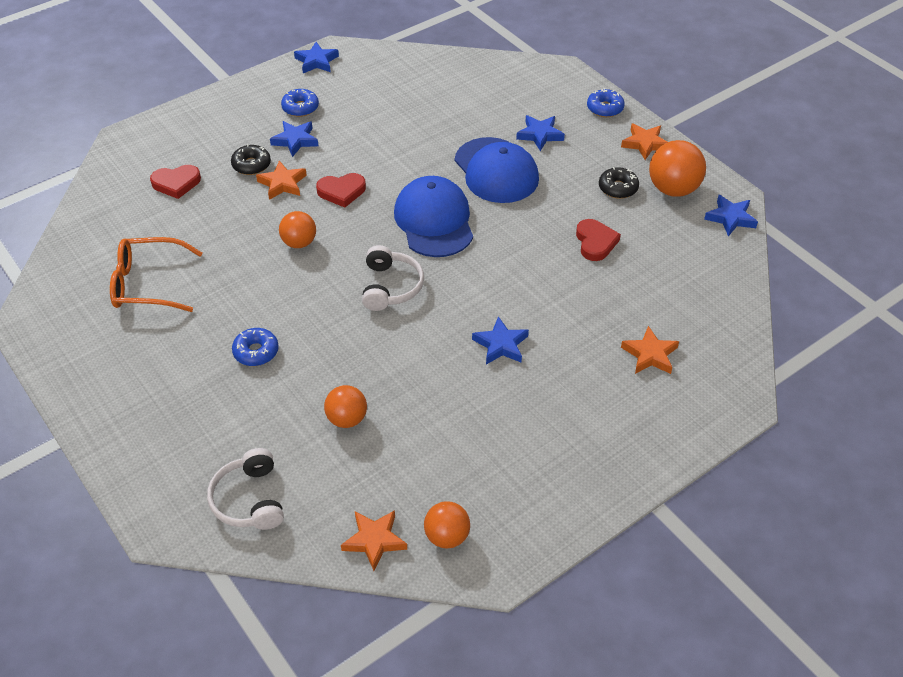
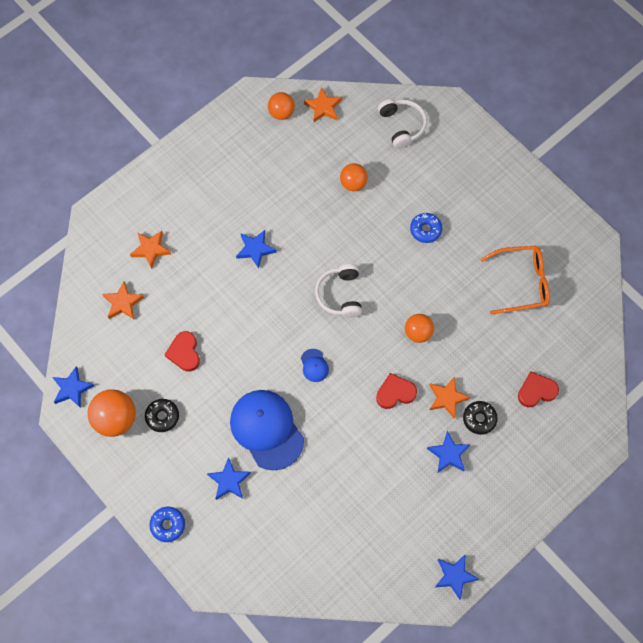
camera: 175 degrees right, 20 degrees up
(300, 108) = (454, 501): blue donut -> none
(434, 221) = (314, 365): blue cap -> blue cap, size x0.42
(645, 144) = (134, 476): orange star -> orange star (123, 303)

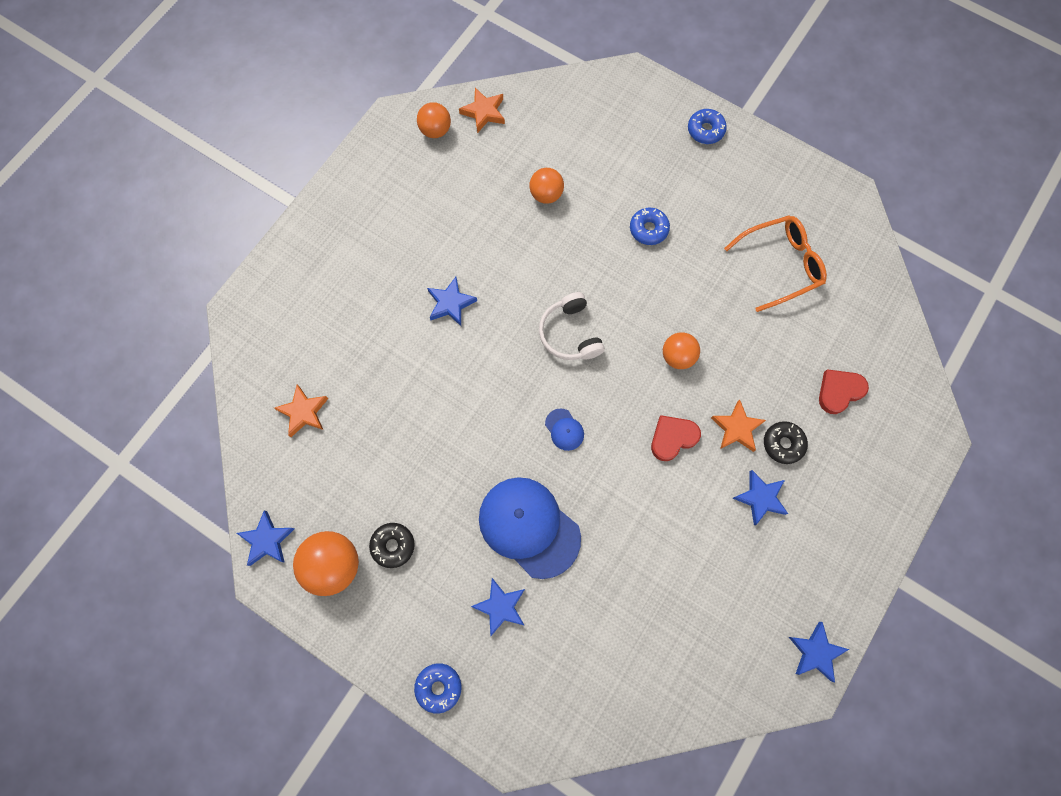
camera: 15 degrees left, 5 degrees up
(151, 249) = (321, 336): orange star -> none
(184, 353) = (398, 455): red heart -> none
(402, 125) = (584, 112): white headphones -> none
(495, 163) = (705, 130): none -> blue donut

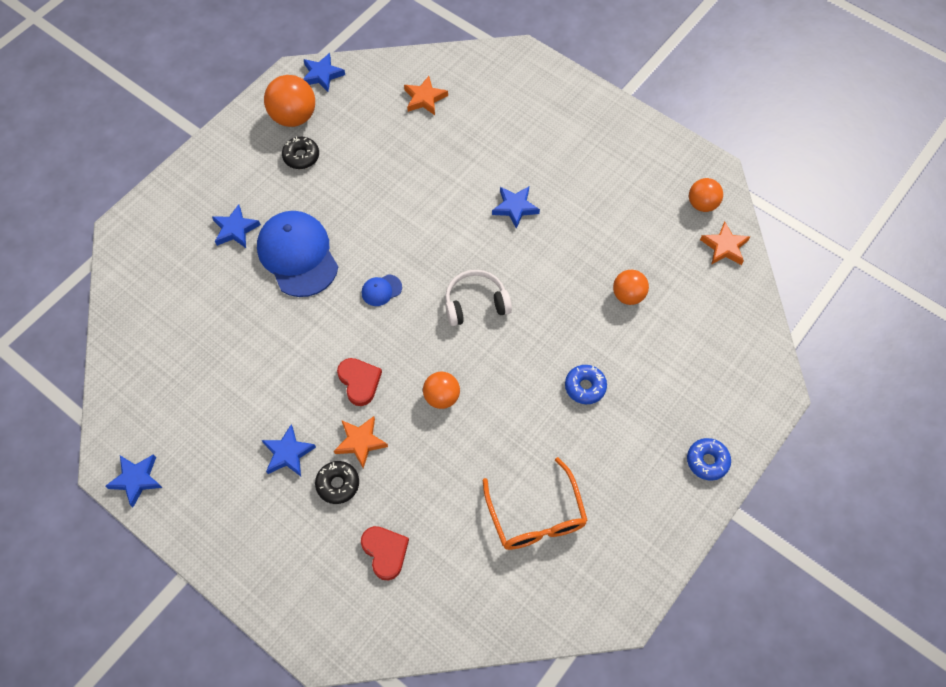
camera: 95 degrees right, 10 degrees down
(438, 687) = (183, 183): blue donut -> none
(529, 527) = (298, 255): blue cap -> blue cap turned 75 degrees counterclockwise

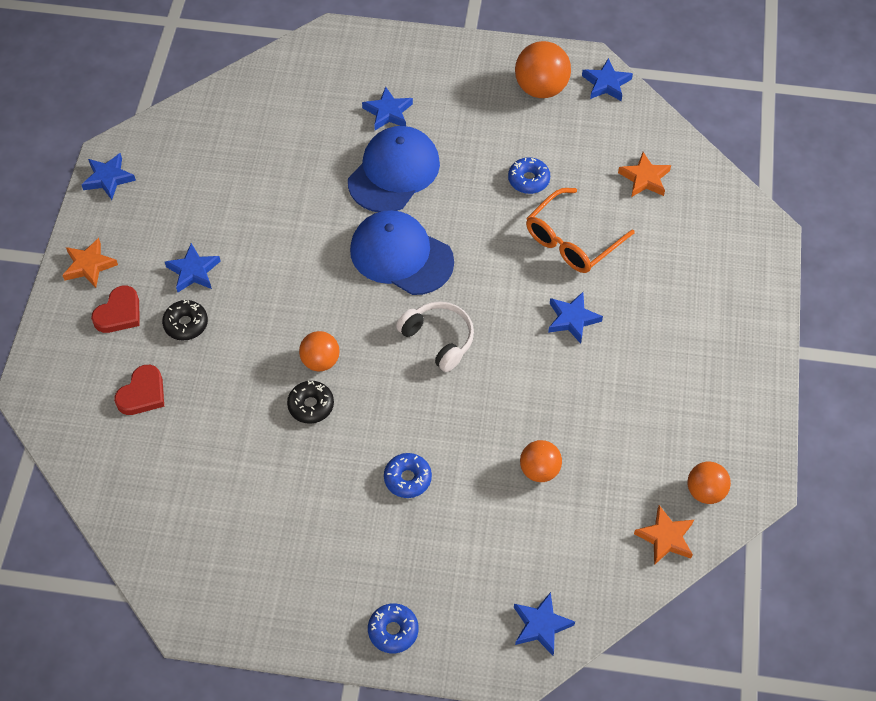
camera: 60 degrees right, 5 degrees down
(301, 156) = (501, 118): black donut -> black donut (311, 405)
(359, 382) = (295, 288): red heart -> red heart (119, 313)
(360, 442) = (236, 320): orange star -> orange star (89, 265)
(372, 170) = (528, 180): none -> blue donut
(381, 290) = (401, 255): blue cap -> blue cap, size x2.38
(536, 516) = (244, 500): orange glasses -> orange glasses (571, 241)
(752, 360) = (541, 625): none -> blue star

